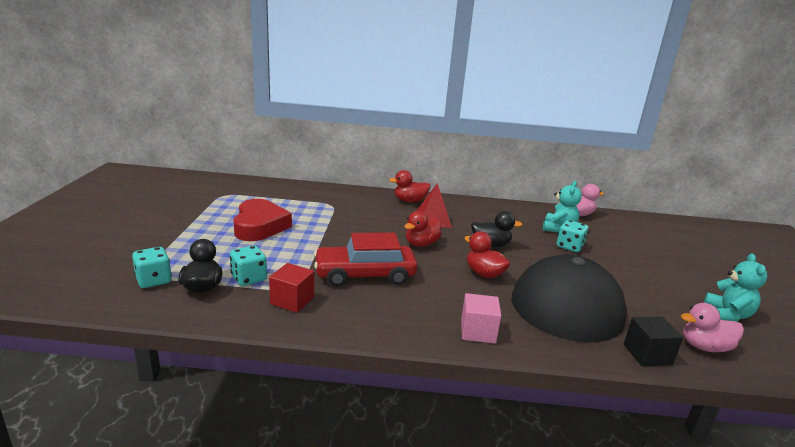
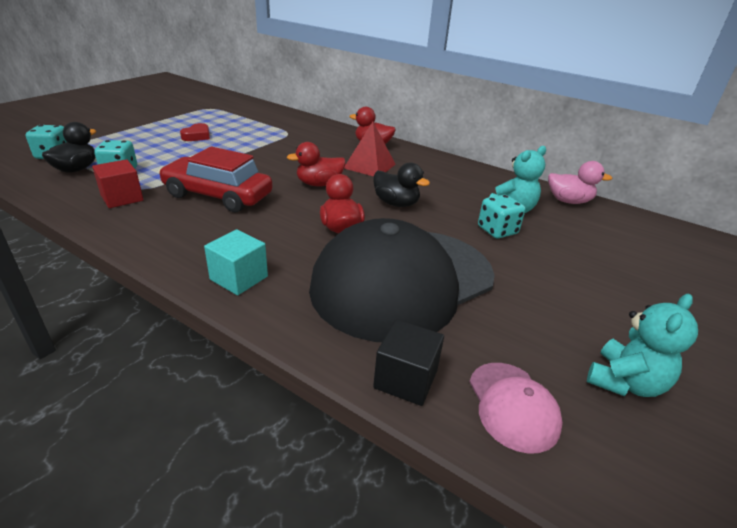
camera: 30 degrees right, 10 degrees up
(260, 226) = (197, 136): red heart -> red heart, size x0.49
(478, 331) = (239, 278): pink cube -> turquoise cube
(704, 347) = (512, 406): pink duck -> pink cap

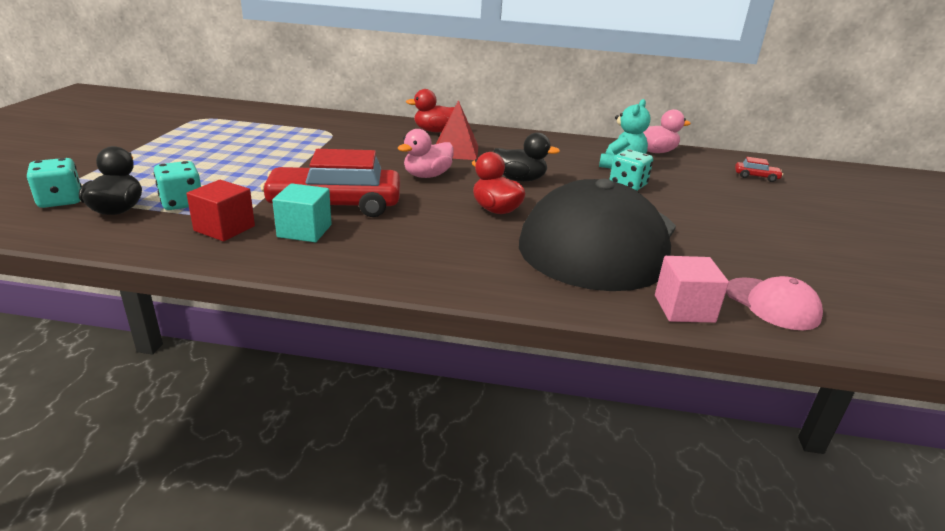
camera: 25 degrees left, 5 degrees down
(197, 136) = (227, 150): red heart -> none
(239, 278) = (455, 272): turquoise cube -> turquoise cube (304, 231)
(319, 184) = (427, 176): red duck -> pink duck
(405, 379) = (684, 308): black cube -> pink cube
(625, 382) = (821, 269): turquoise teddy bear -> none
(661, 251) = (756, 177): none -> red car

